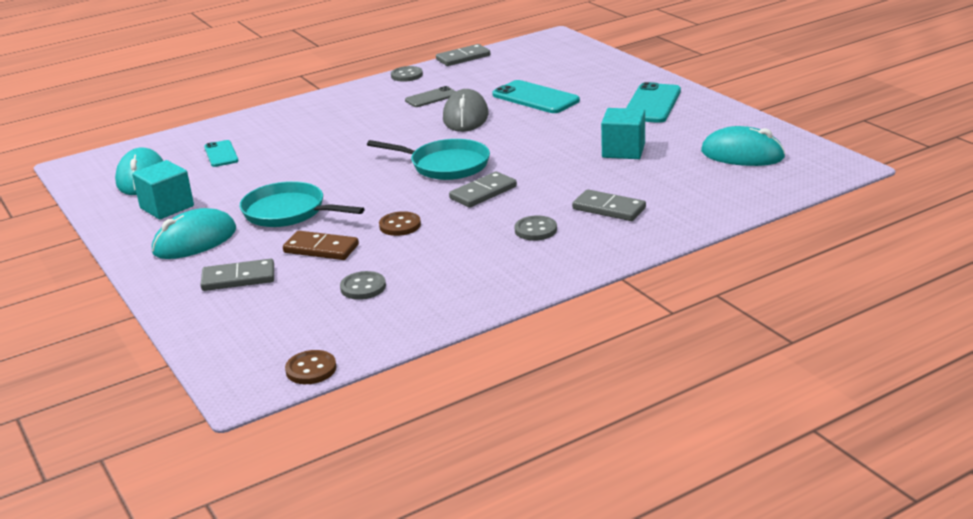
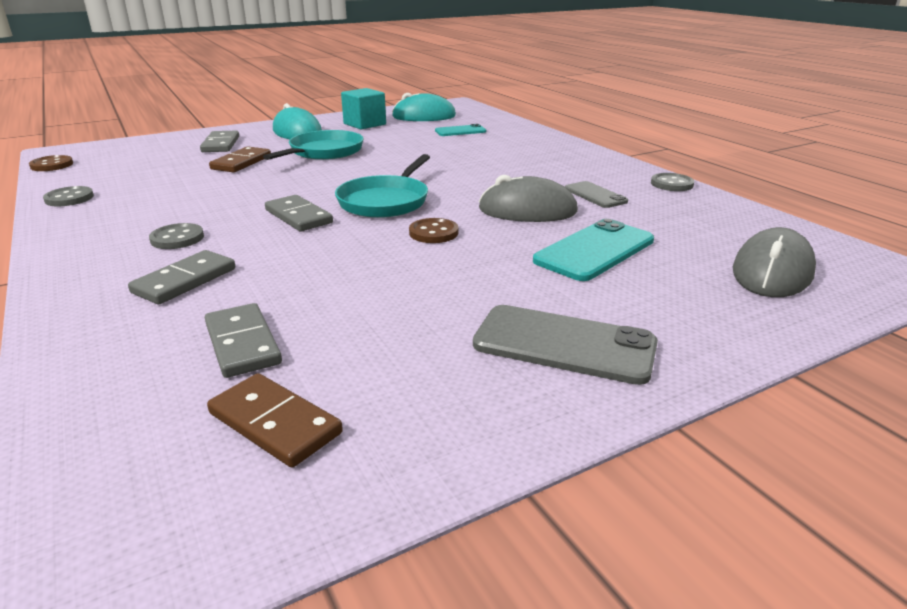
camera: 90 degrees right, 0 degrees up
(363, 287) = (153, 175): grey button -> grey button (69, 198)
(400, 225) = (256, 185): brown button -> brown button (433, 233)
(463, 58) = (752, 211): grey domino -> grey domino (243, 343)
(557, 60) = (772, 272): none -> grey mouse
(623, 151) = (366, 303): turquoise cube -> none
(652, 104) = (564, 344): turquoise phone -> grey phone
(742, 155) = (275, 423): turquoise mouse -> brown domino

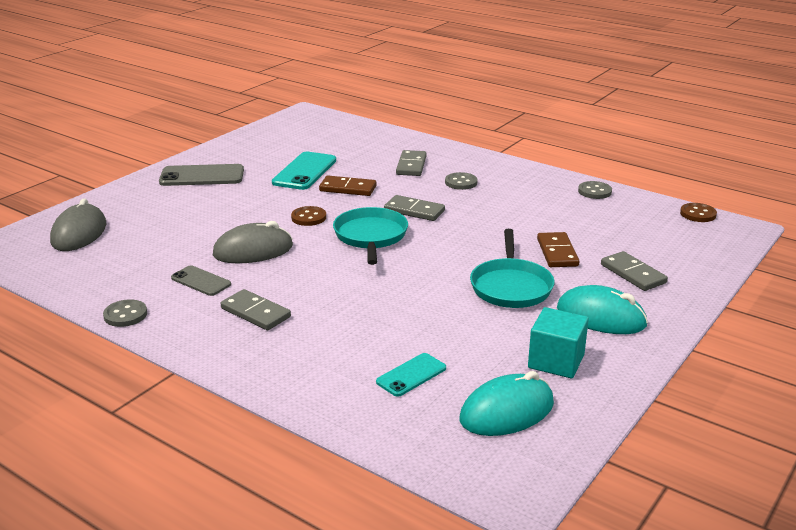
camera: 155 degrees right, 0 degrees up
(243, 343) = (342, 152): grey domino -> grey domino (255, 313)
(275, 423) = (298, 138): brown domino -> brown domino (348, 188)
(594, 250) = (194, 226): turquoise phone -> turquoise phone (305, 171)

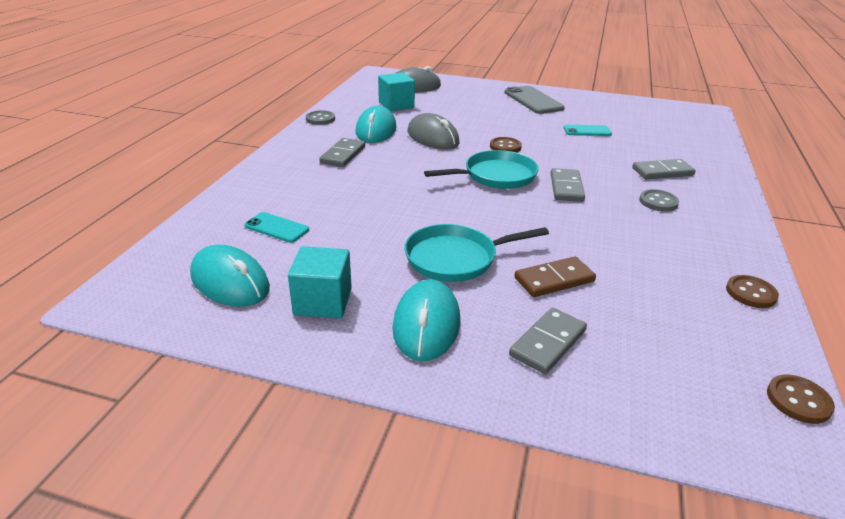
camera: 70 degrees right, 5 degrees up
(131, 255) = (396, 105): none -> turquoise cube
(201, 281) = (376, 130): grey phone -> turquoise mouse
(305, 171) = (587, 131): turquoise phone -> turquoise phone, size x0.60
(348, 188) = (576, 152): brown domino -> none
(594, 191) = (751, 293): grey button -> brown button

